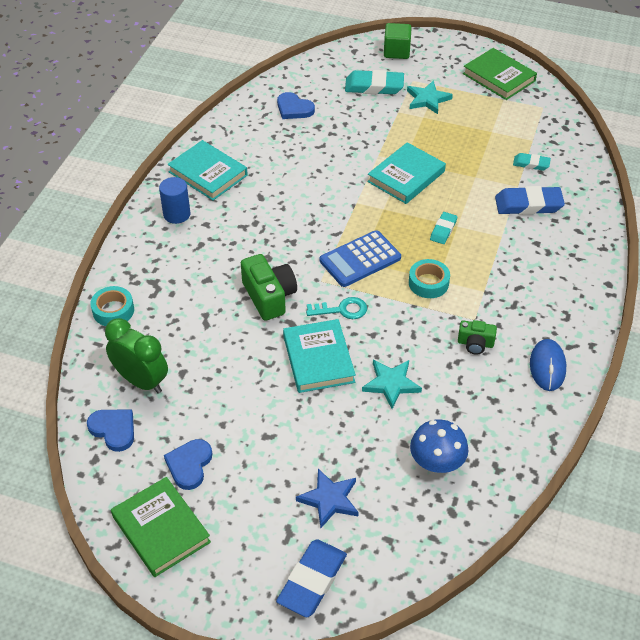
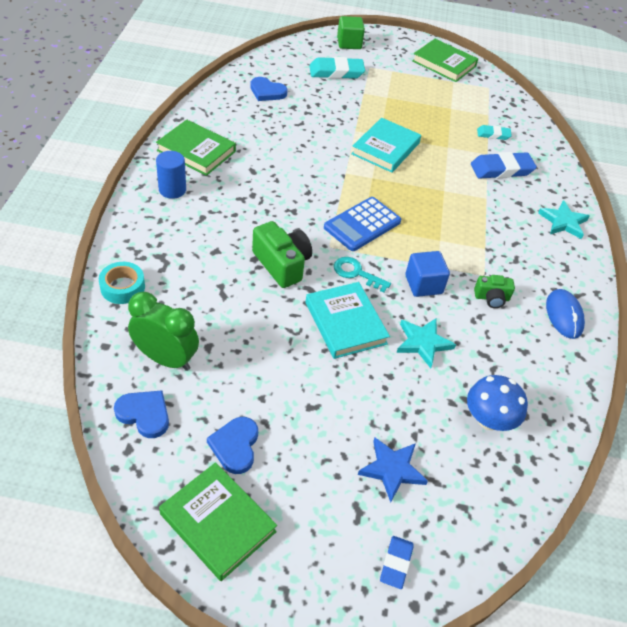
camera: 15 degrees left, 0 degrees up
(208, 173) = (196, 151): turquoise book -> green book
(312, 580) = (396, 563): blue eraser -> blue eraser, size x0.57
(342, 310) = (356, 273): turquoise key -> turquoise key turned 135 degrees counterclockwise
(407, 325) = (423, 284): none -> blue cube
(427, 99) = (387, 82): turquoise star -> turquoise star (563, 222)
(428, 283) = (432, 243): turquoise tape -> none
(443, 230) = (432, 194): turquoise eraser -> none

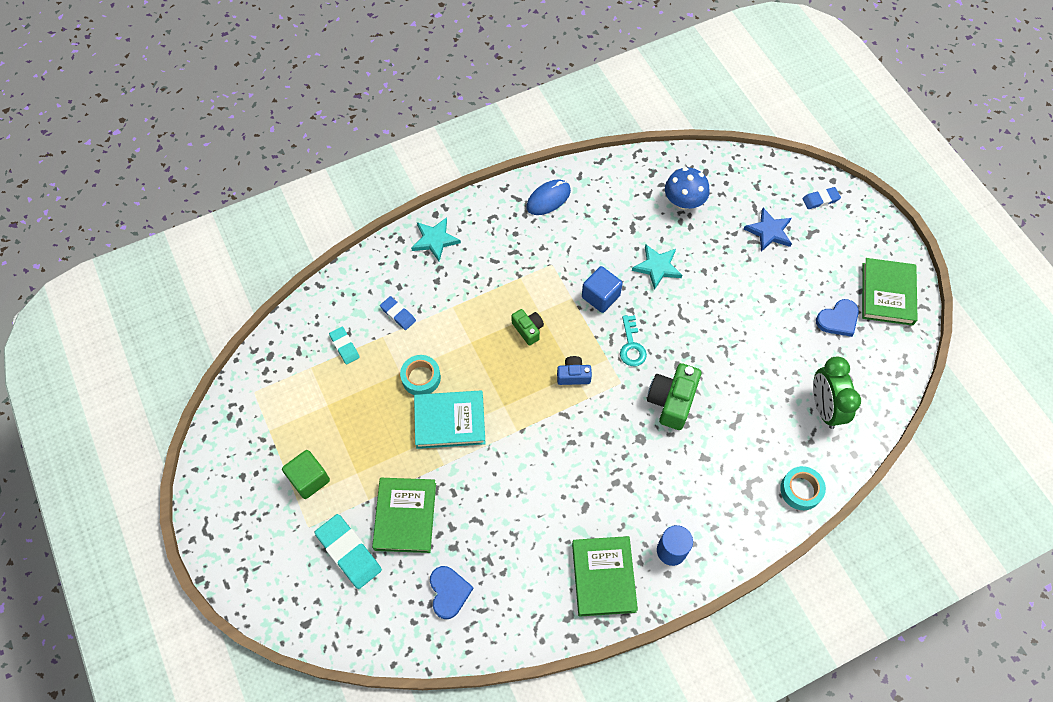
camera: 120 degrees left, 15 degrees up
(144, 414) = (871, 385): blue heart -> none
(345, 323) = (686, 323): turquoise book -> none
(349, 43) = (272, 581): green cube -> green cube (309, 479)
(362, 225) = (573, 375): blue calculator -> blue camera
(434, 153) = (421, 378): none -> turquoise tape
(444, 64) = (237, 458): green book -> green book (405, 516)
(491, 298) = (572, 248): green camera -> green camera (528, 329)
(501, 169) = (398, 314): blue eraser -> blue eraser, size x0.57

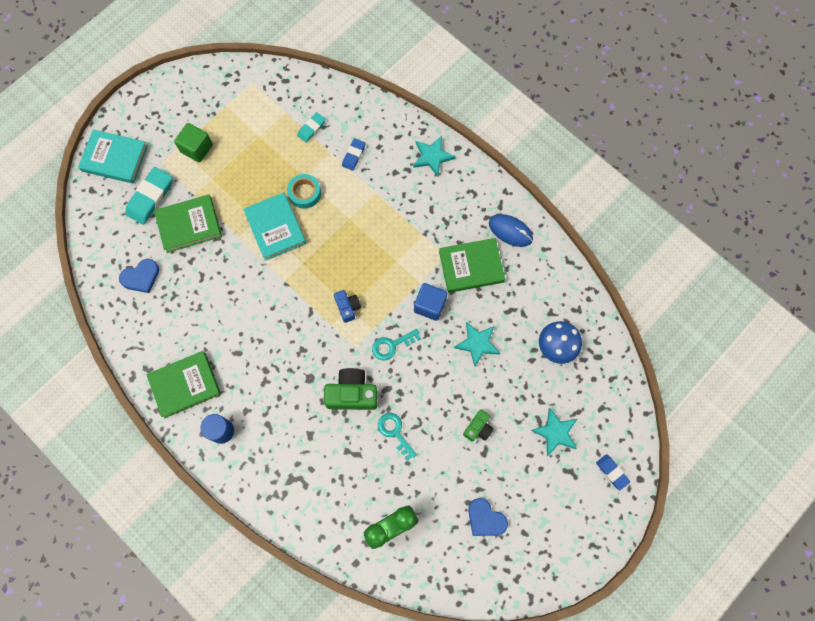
camera: 70 degrees right, 10 degrees up
(275, 582) = (115, 158): none -> turquoise book
(528, 329) = (376, 258): green camera -> green camera (478, 428)
(726, 373) = (395, 432): none -> turquoise key
(769, 231) = (555, 432): blue star -> turquoise star
(801, 490) = (307, 524): turquoise tape -> none
(887, 294) = (531, 560): green book -> green book (471, 267)

